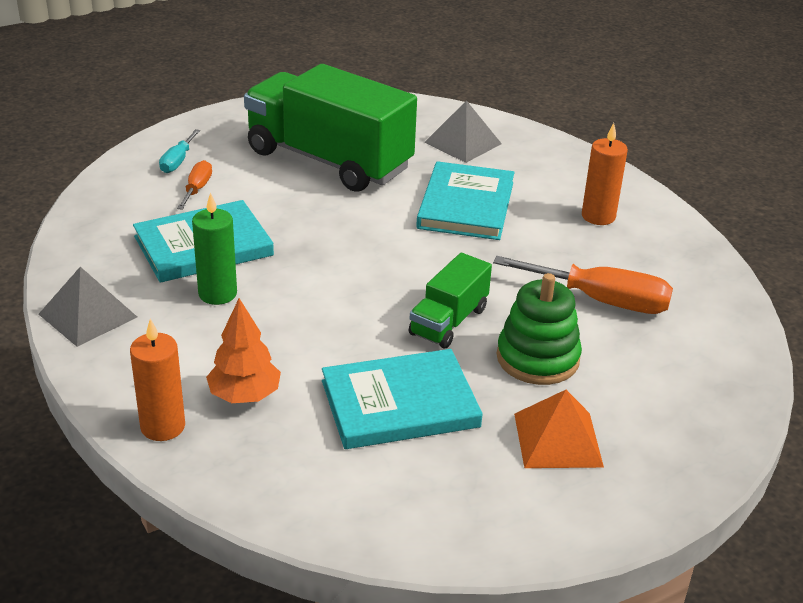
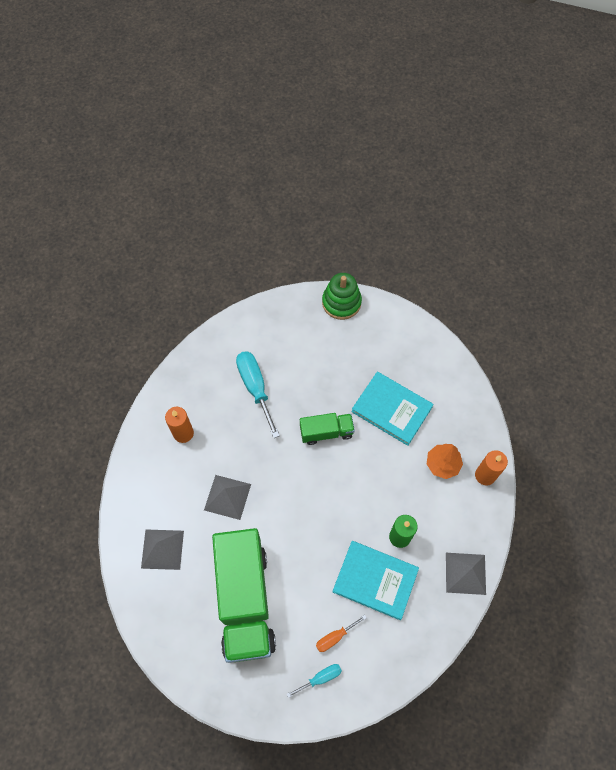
camera: 130 degrees left, 30 degrees up
(466, 205) = (227, 497): turquoise book -> grey pyramid
(537, 358) = (318, 384): green stacking toy -> green stacking toy (341, 302)
(558, 439) = (357, 347): orange pyramid -> none
(601, 301) = (255, 388): orange screwdriver -> turquoise screwdriver

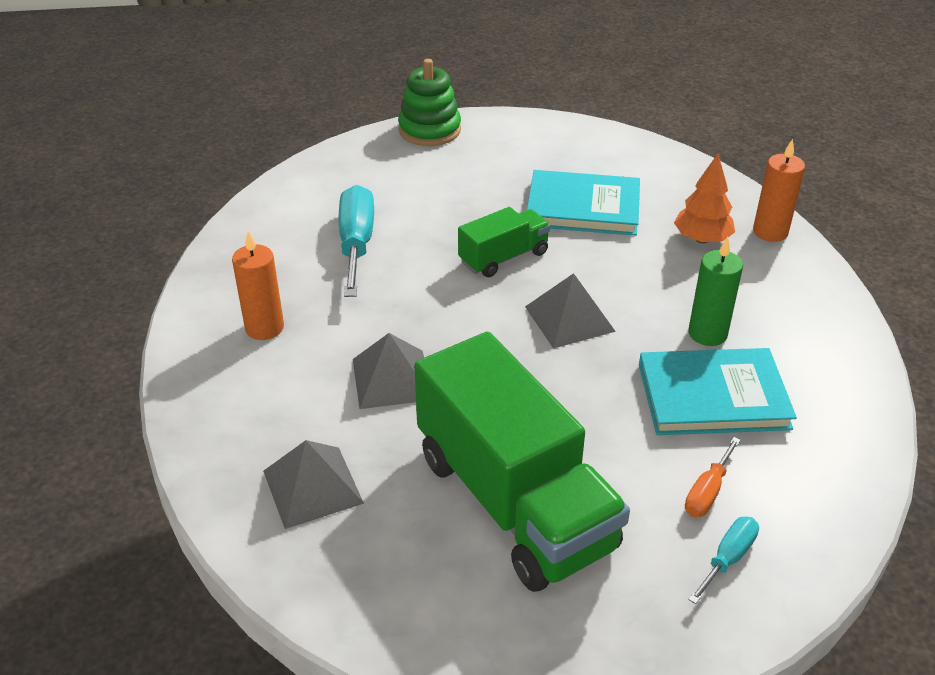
camera: 25 degrees left, 25 degrees down
(255, 388) = (356, 244): turquoise screwdriver -> turquoise screwdriver turned 45 degrees clockwise
(465, 573) = (839, 340): grey pyramid -> grey pyramid (569, 318)

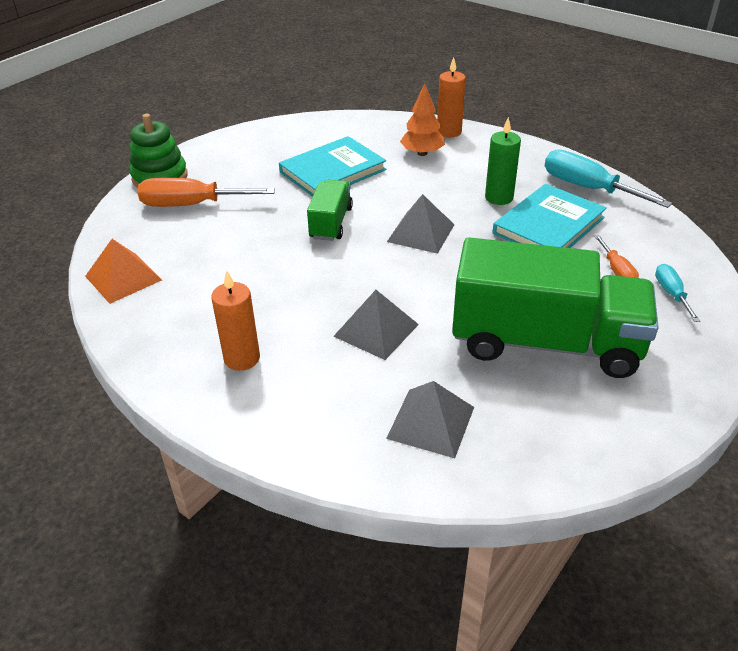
camera: 45 degrees left, 0 degrees up
(282, 205) = (123, 278): none -> orange pyramid
(356, 244) = (222, 270): turquoise screwdriver -> turquoise screwdriver (588, 188)
(417, 170) = (191, 205): none -> orange screwdriver

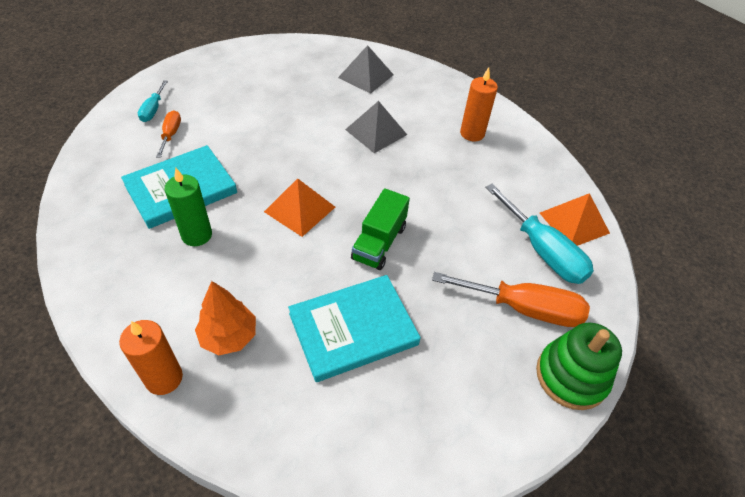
camera: 170 degrees left, 10 degrees up
(421, 233) = (299, 209): grey pyramid -> orange pyramid
(545, 343) = (269, 99): green truck -> none
(588, 188) = (98, 225): turquoise screwdriver -> turquoise screwdriver (542, 251)

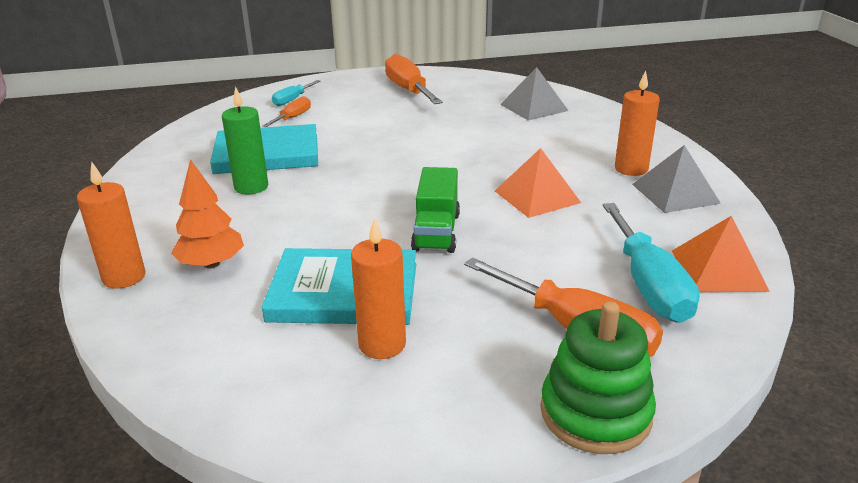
camera: 30 degrees right, 20 degrees down
(251, 74) = (408, 90): none -> orange screwdriver
(299, 209) = (370, 189): orange pyramid -> orange pyramid (537, 196)
(376, 132) = (509, 149): grey pyramid -> grey pyramid (675, 193)
(379, 242) = (436, 232): green truck -> green truck turned 45 degrees counterclockwise
(412, 370) = (382, 344): none -> orange candle

